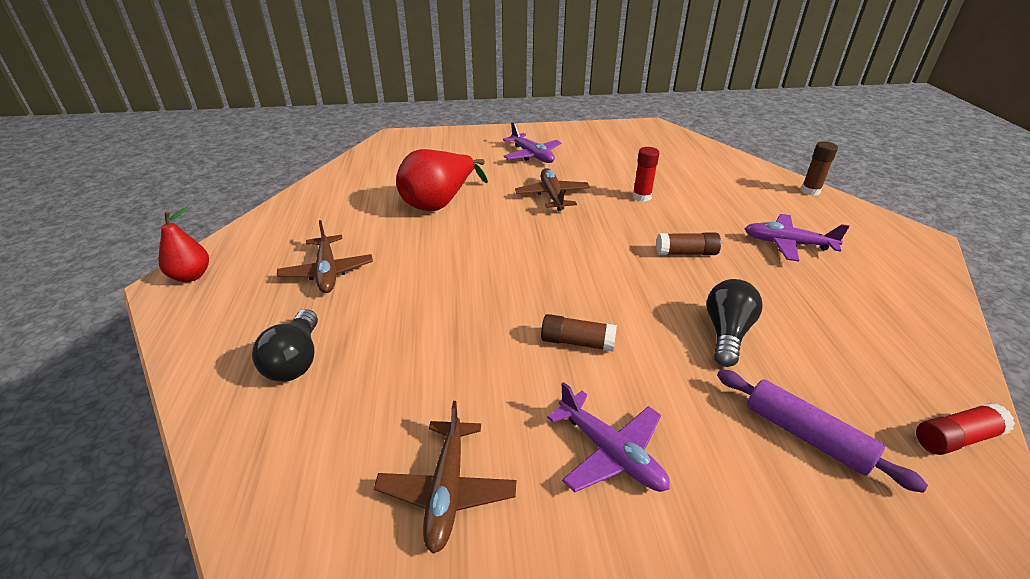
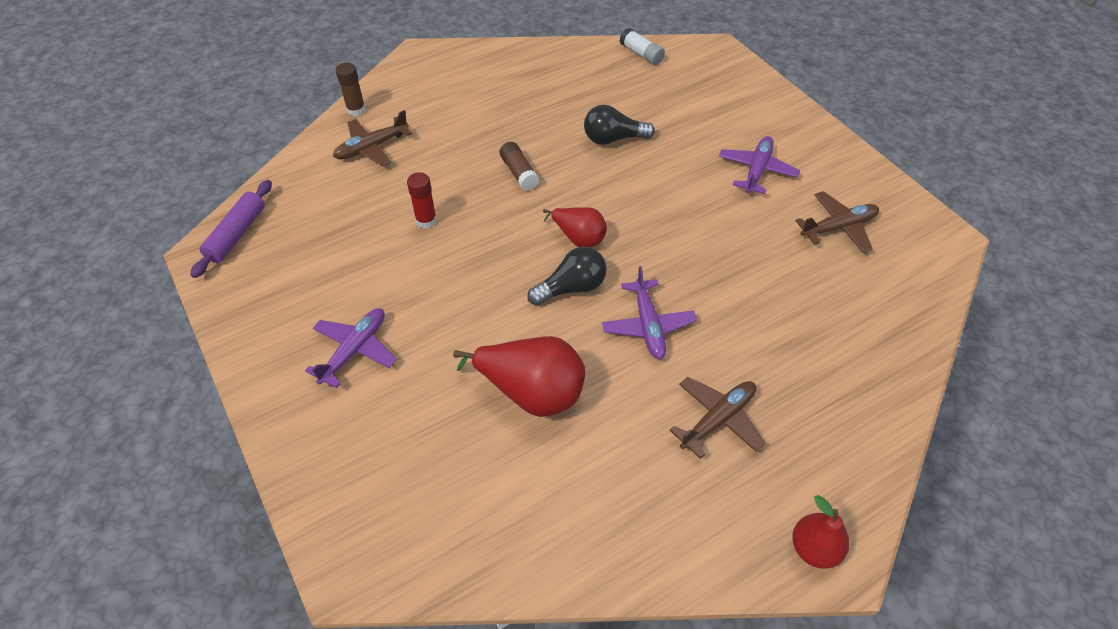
camera: 115 degrees left, 15 degrees up
(295, 360) = (826, 364): black light bulb -> black light bulb (572, 288)
(552, 196) = (460, 293): brown plane -> brown plane (371, 148)
(574, 262) = (578, 238): none -> red pear
(577, 342) = (678, 208): brown glue stick -> none
(787, 244) = (469, 118): purple plane -> purple plane (648, 326)
(806, 435) = (681, 101): purple rolling pin -> purple rolling pin (236, 234)
(956, 438) = (641, 54): red glue stick -> white glue stick

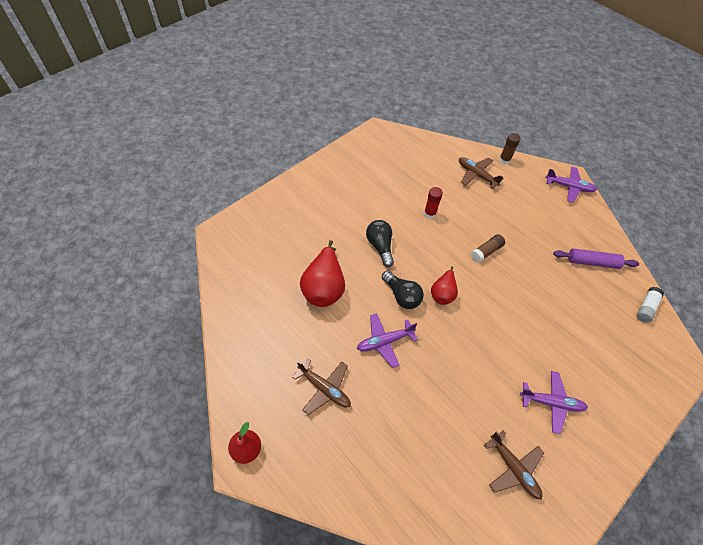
camera: 75 degrees right, 5 degrees up
(236, 234) = (393, 138): purple rolling pin -> purple rolling pin (592, 262)
(355, 350) = (334, 204): purple plane -> purple plane (569, 187)
(613, 139) = (542, 301): black light bulb -> black light bulb (380, 246)

